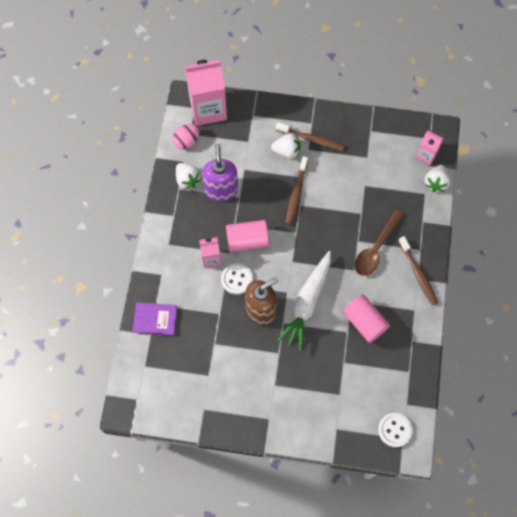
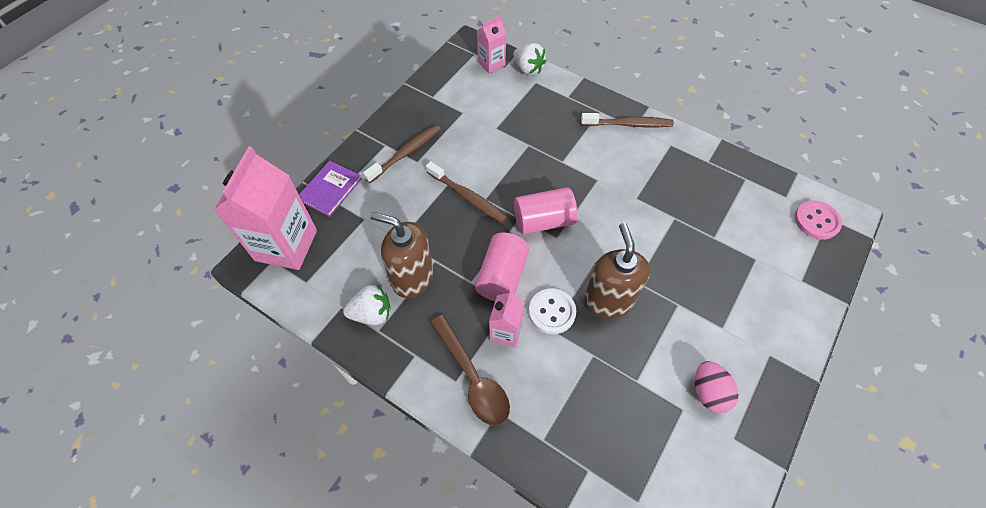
camera: 65 degrees left, 10 degrees down
(155, 319) = (566, 452): purple book -> purple book (330, 190)
(186, 141) = (314, 291): pink egg -> pink egg (708, 392)
(221, 190) = (412, 277): purple soap dispenser -> brown soap dispenser
(287, 151) = (405, 183): white strawberry -> none
(307, 303) = (620, 244): white carrot -> none
(364, 322) = (668, 196): pink cylinder -> pink cylinder (543, 221)
(376, 249) = (580, 149): brown spoon -> brown spoon (473, 378)
(394, 430) = (816, 221): white button -> pink button

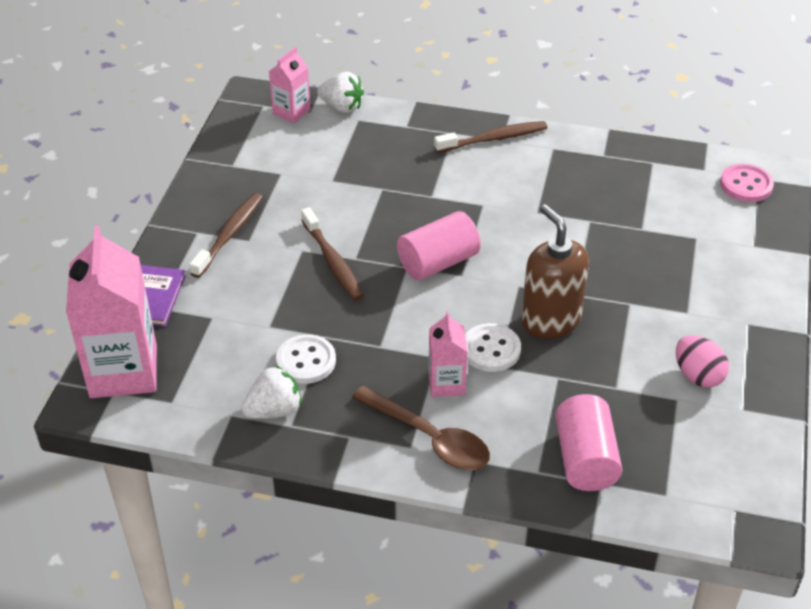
camera: 20 degrees left, 15 degrees down
(412, 277) = (306, 361): brown soap dispenser -> white button
(467, 197) = (332, 261): brown toothbrush -> brown toothbrush turned 45 degrees clockwise
(502, 276) = (415, 331): pink cylinder -> pink cylinder (585, 459)

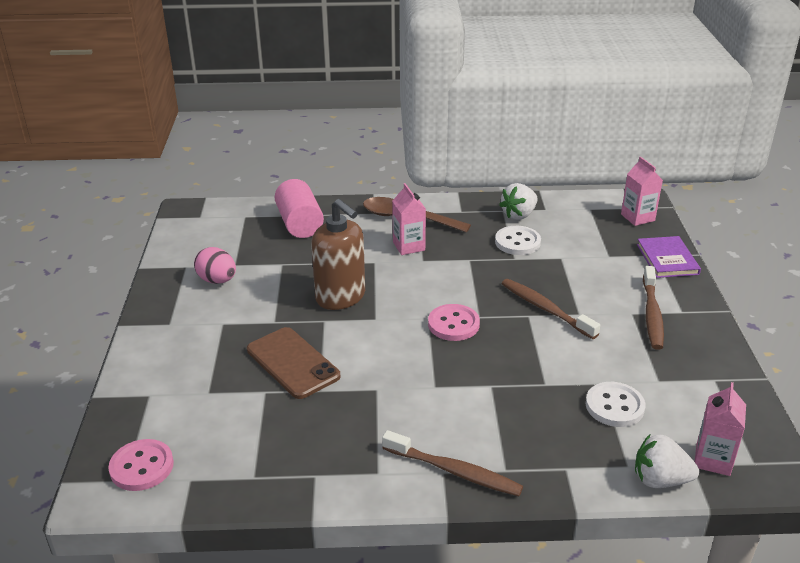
camera: 165 degrees right, 10 degrees down
(123, 371) = (637, 217): pink carton -> pink carton, size x0.52
(438, 262) = (453, 324): pink cylinder -> pink button
(491, 349) = (383, 271): white button -> white button (614, 406)
(493, 139) = (453, 471): brown toothbrush -> brown toothbrush turned 120 degrees counterclockwise
(613, 251) = (293, 363): none -> brown phone

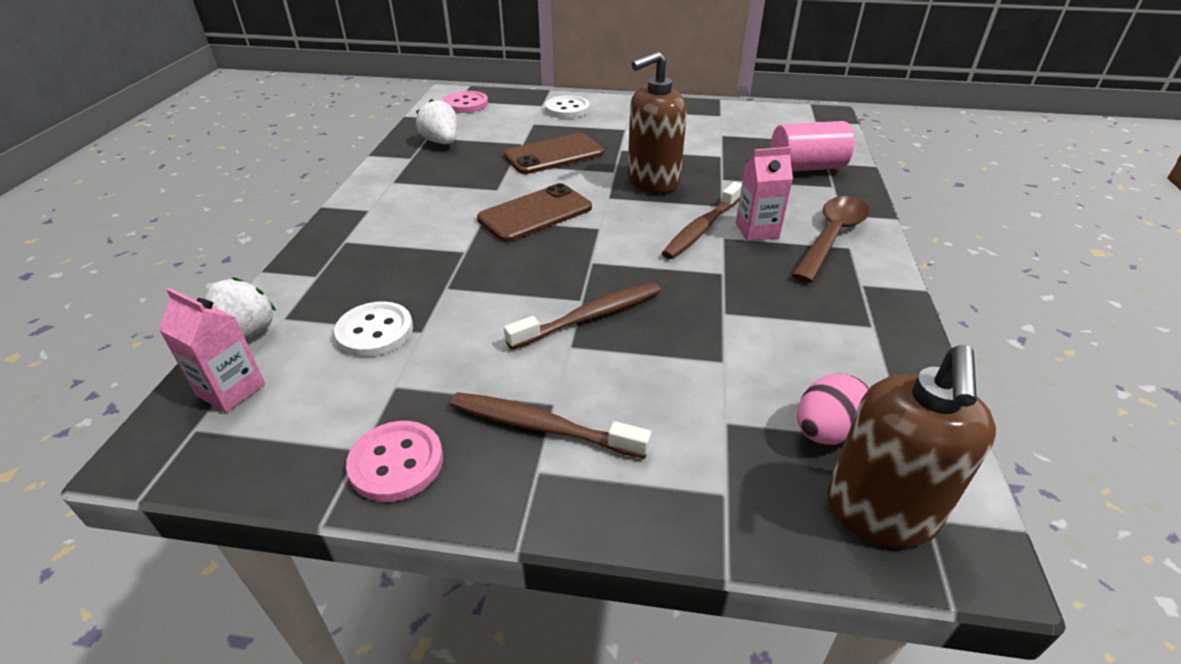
camera: 100 degrees right, 5 degrees up
(217, 280) = (694, 127): pink egg -> pink egg (826, 432)
(416, 356) = (535, 213): none -> brown phone
(453, 324) = (581, 242): pink button -> pink button (396, 463)
(453, 471) = (365, 214): brown toothbrush -> brown toothbrush (702, 228)
(517, 242) = (769, 323): white button -> white button (567, 109)
(519, 215) = (859, 341): white strawberry -> white strawberry (441, 142)
(637, 217) = (880, 512): pink carton -> brown soap dispenser
(667, 259) = (708, 508): purple book -> none

